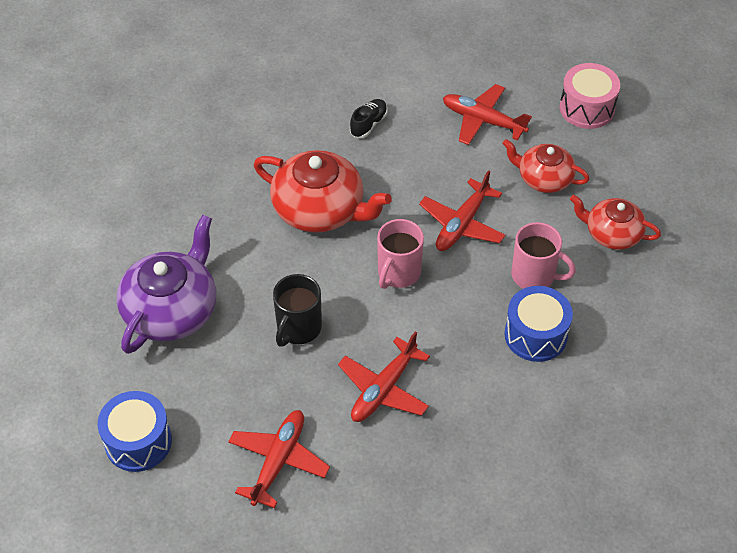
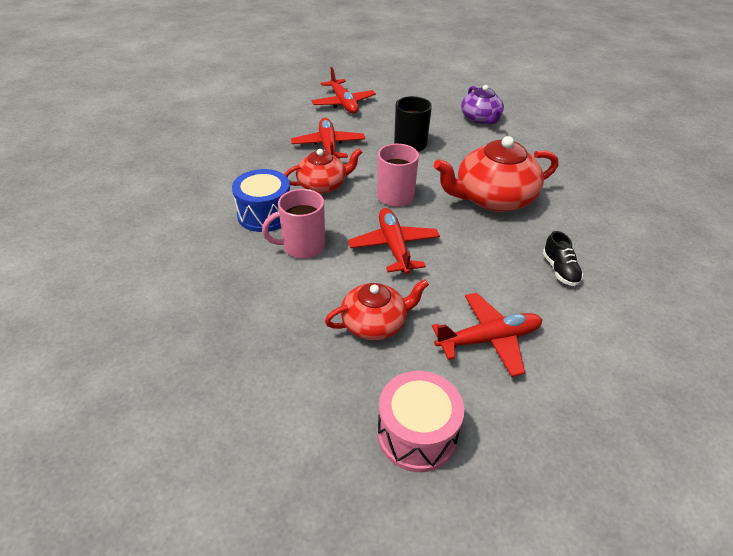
camera: 135 degrees right, 10 degrees down
(138, 441) = (413, 81): blue drum -> none
(172, 310) = (480, 119): purple teapot -> purple teapot, size x0.62
(612, 234) = (268, 315): red teapot -> red teapot (323, 185)

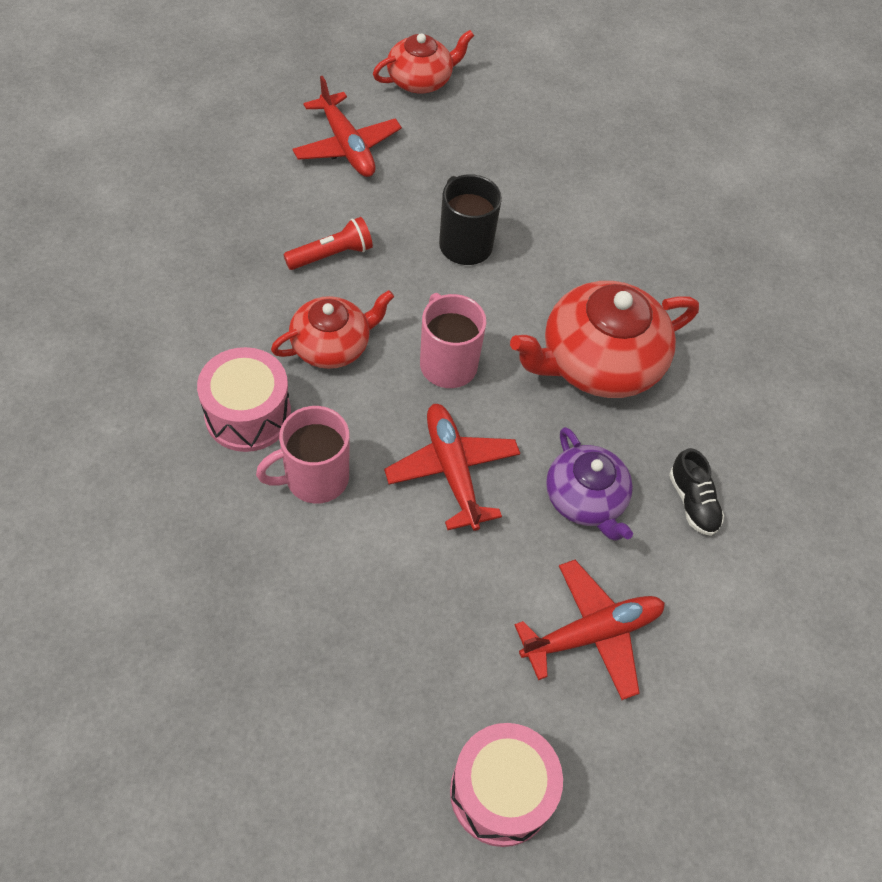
camera: 10 degrees left, 15 degrees up
(265, 214) = (248, 414): blue drum -> pink drum
(328, 146) = (331, 255): red plane -> red flashlight
(375, 323) = (434, 616): red teapot -> red teapot (420, 80)
(480, 119) = (578, 178): purple teapot -> purple teapot (585, 499)

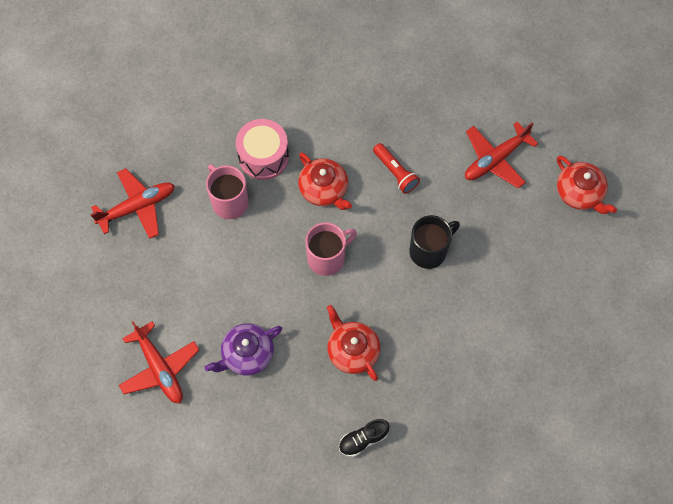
camera: 85 degrees right, 10 degrees up
(452, 470) = (250, 274): red plane -> red plane (137, 207)
(501, 792) = (65, 332): pink drum -> none
(598, 362) = (352, 350): red teapot -> red teapot, size x0.62
(692, 502) = (258, 420): black shoe -> black shoe (363, 440)

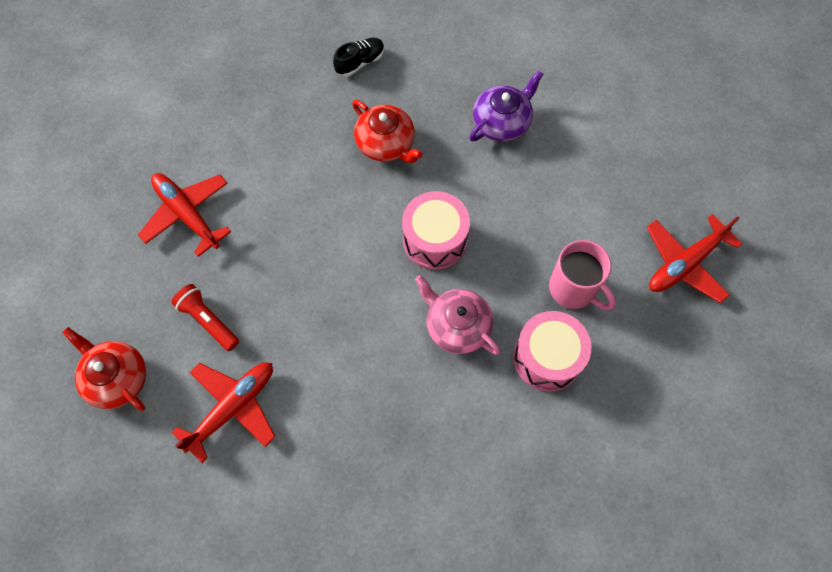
camera: 170 degrees right, 0 degrees up
(160, 368) = (591, 94): red plane -> red plane (187, 214)
(324, 189) = (457, 326): red teapot -> pink teapot
(327, 258) = (435, 239): pink mug -> pink drum
(395, 172) = (367, 365): red flashlight -> red flashlight (208, 320)
(429, 251) = (311, 268): black mug -> none

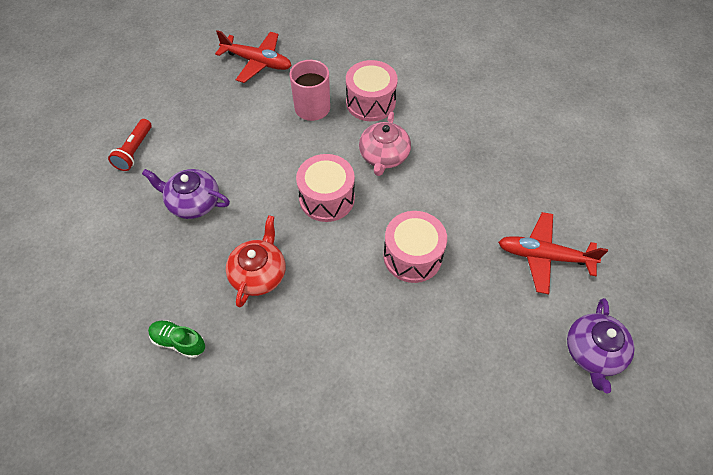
camera: 120 degrees left, 10 degrees down
(117, 378) = (593, 352): red teapot -> purple teapot
(187, 214) = (425, 396): red plane -> none
(208, 320) = (499, 314): red flashlight -> red flashlight (134, 151)
(318, 281) = (412, 256): none -> pink drum
(360, 62) = (179, 342): black shoe -> green shoe

